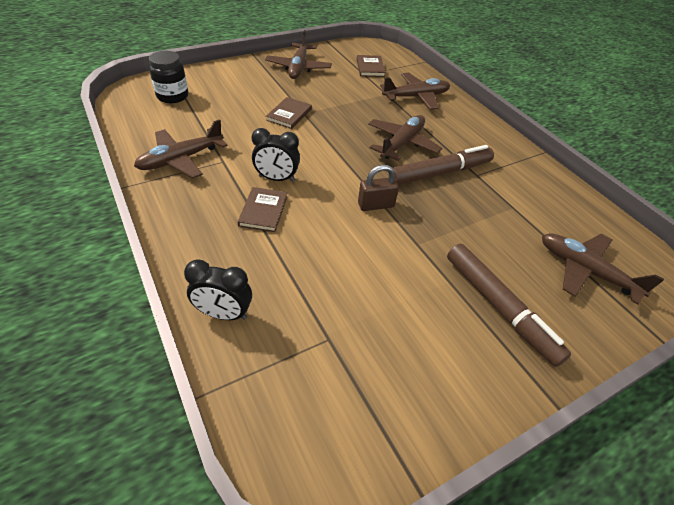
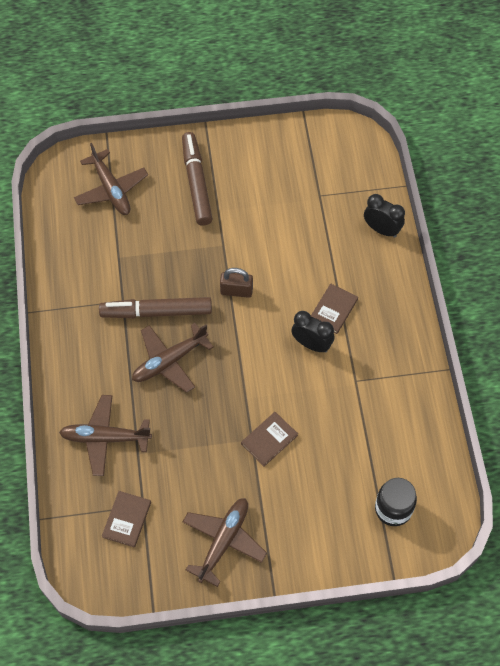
camera: 155 degrees left, 15 degrees up
(181, 159) = (394, 393): brown plane -> none

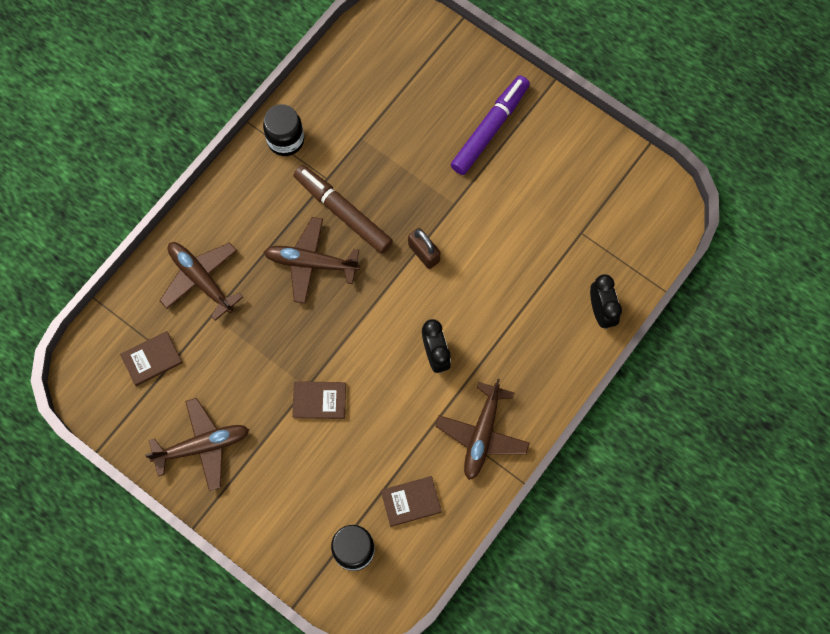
camera: 45 degrees right, 10 degrees up
(68, 301) = (285, 140): none -> black jar
(111, 189) = (415, 73): brown plane -> brown plane (482, 435)
(196, 183) = (490, 129): brown marker -> purple marker
(333, 309) = (484, 342): brown book -> brown book (411, 501)

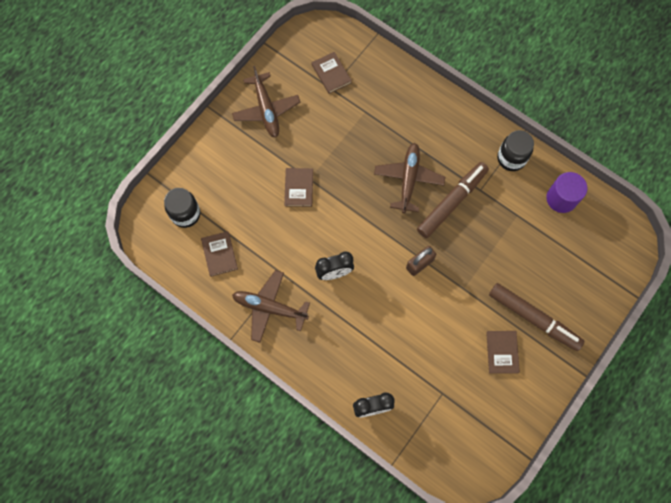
camera: 90 degrees right, 0 degrees up
(201, 279) = (393, 103): brown plane -> none
(340, 87) = (561, 198): none -> purple cylinder
(490, 129) = (533, 318): purple marker -> brown marker
(531, 165) = (502, 352): none -> brown book

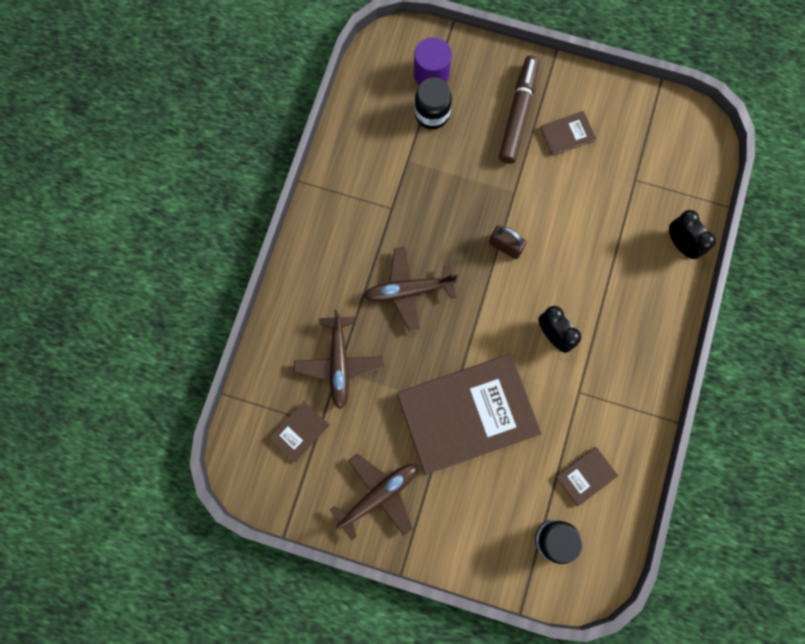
camera: 110 degrees left, 5 degrees up
(269, 308) = (623, 392): brown plane -> brown plane (339, 364)
(299, 188) = (467, 414): brown book -> brown book, size x2.43
(452, 202) = (418, 234): brown marker -> none
(511, 158) = (340, 186): black jar -> black jar (432, 114)
(561, 198) = (370, 121): purple cylinder -> purple cylinder (431, 74)

